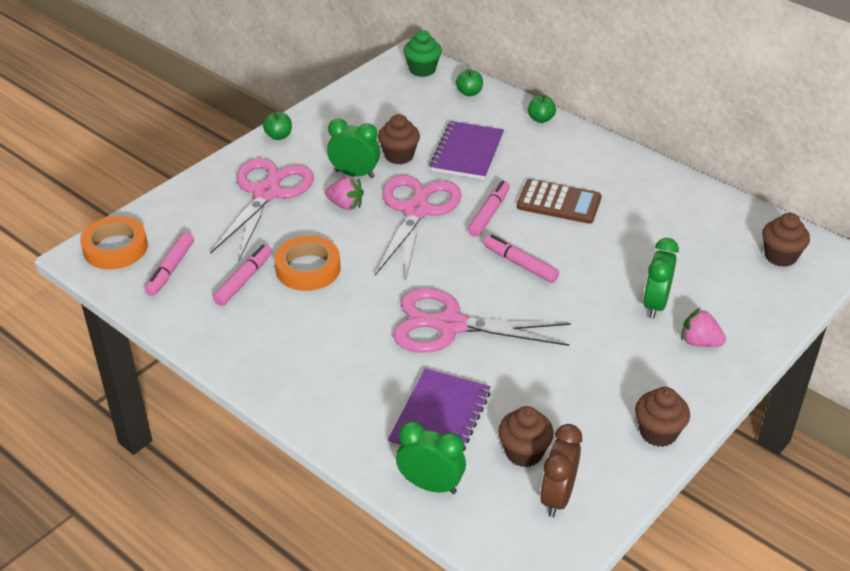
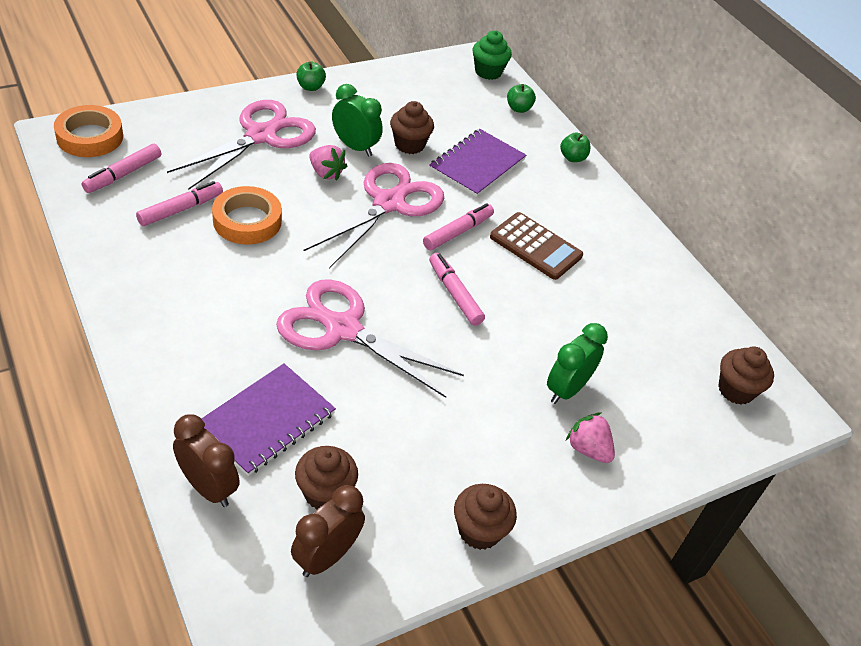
camera: 15 degrees right, 5 degrees up
(430, 485) = (208, 487): green clock -> brown clock

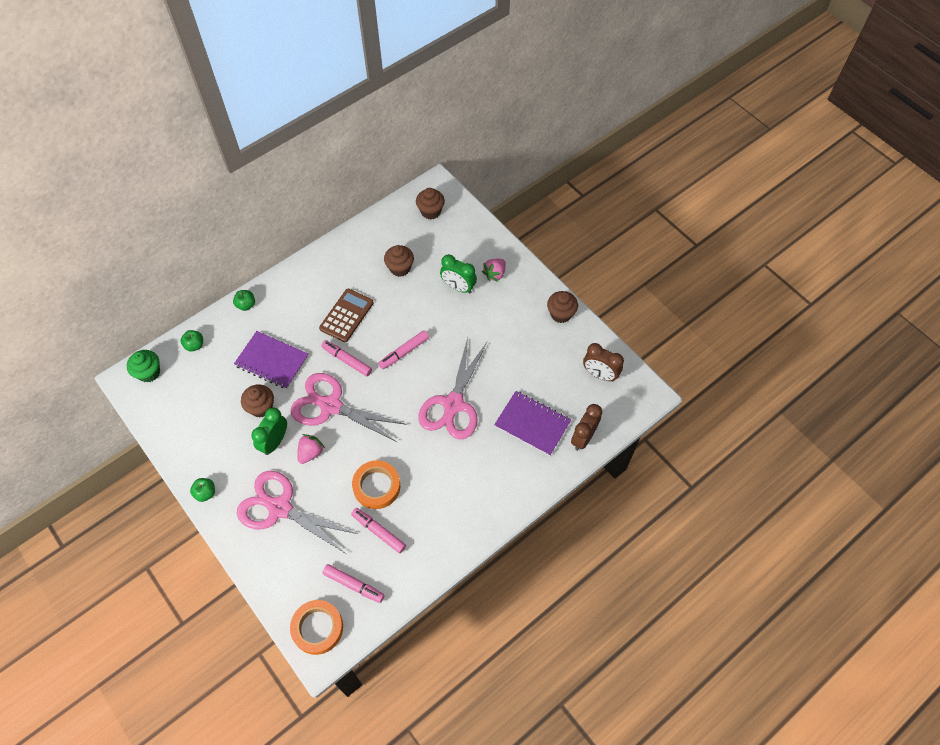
camera: 95 degrees left, 15 degrees up
(325, 493) = (565, 384): brown cupcake -> brown cupcake (400, 268)

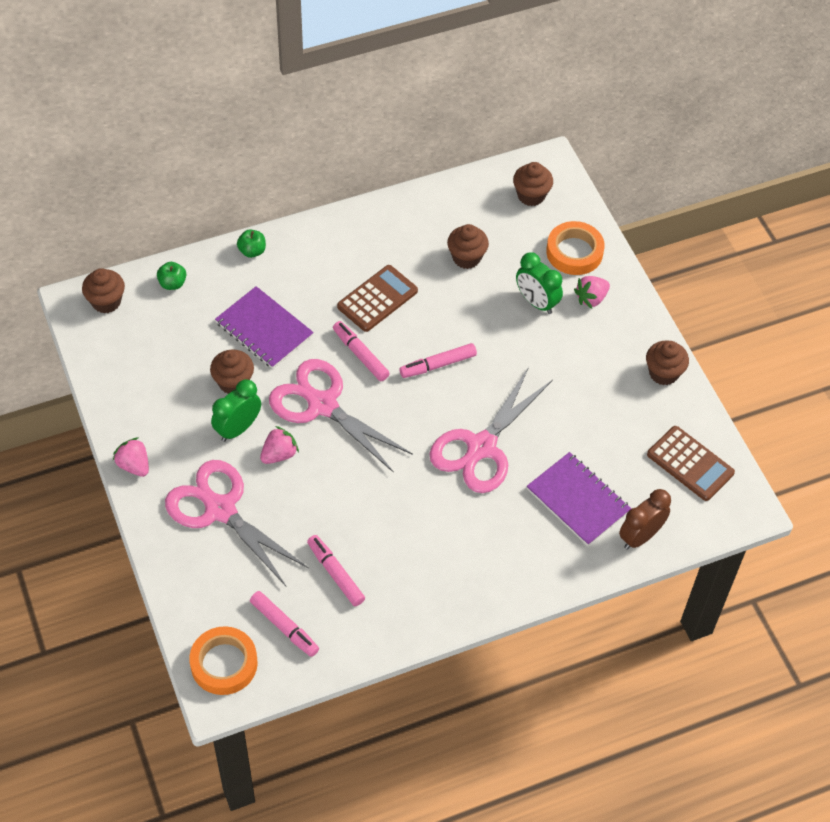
camera: 15 degrees right, 5 degrees down
(149, 373) = (106, 302): green cupcake -> brown cupcake
(205, 493) = (134, 465): green apple -> pink strawberry
(376, 486) = (350, 519): orange tape -> orange tape (574, 252)
(599, 374) = (690, 464): brown clock -> brown calculator

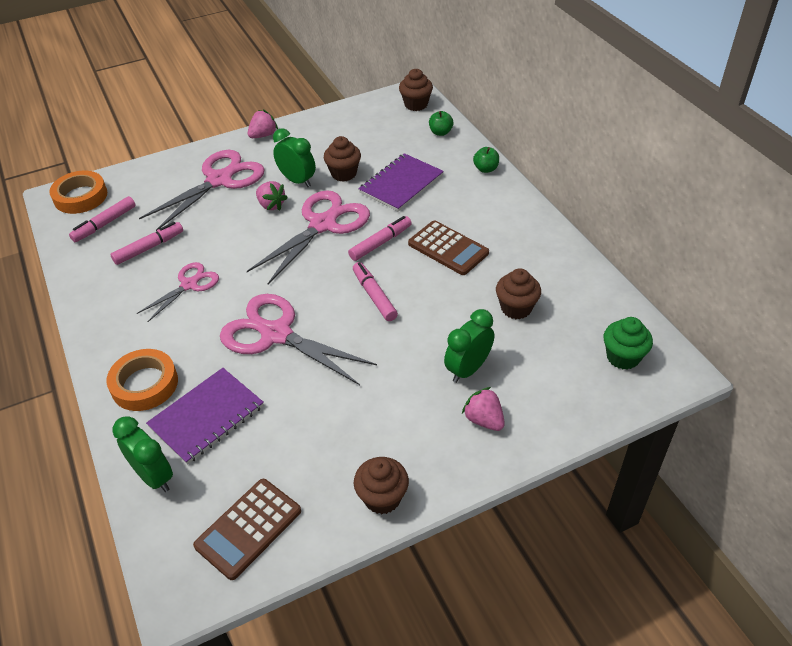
camera: 90 degrees right, 10 degrees down
(402, 528) = (189, 285): none -> pink scissors
(531, 195) = (623, 357): brown cupcake -> green cupcake
(574, 252) = (550, 401): orange tape -> orange tape (144, 384)
(640, 536) = (154, 476): brown clock -> green clock

